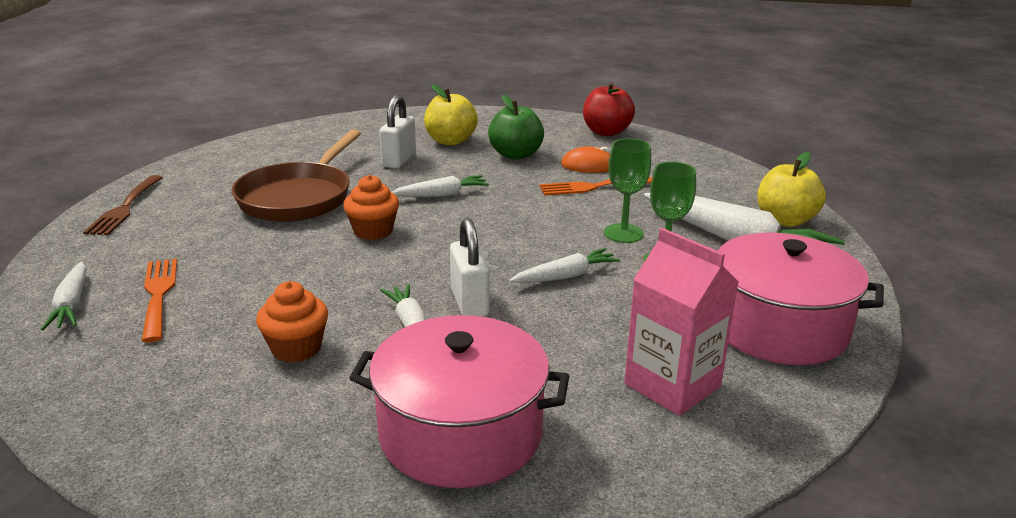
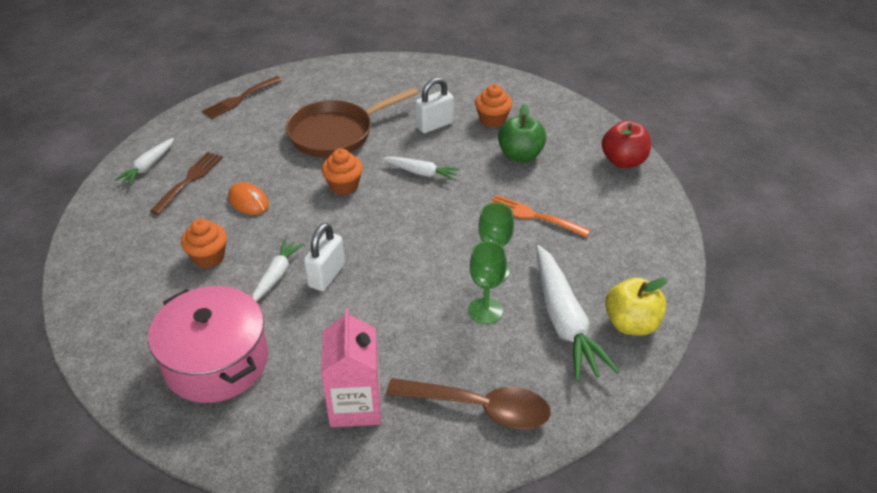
camera: 40 degrees right, 15 degrees up
(158, 295) = (189, 180): orange fork -> brown fork
(450, 141) = (492, 120): yellow apple -> orange cupcake
(565, 276) = (406, 286): white carrot -> none
(589, 165) = (559, 192): orange mouse -> orange mouse (248, 201)
(778, 327) = (479, 408): pink pot -> brown spoon

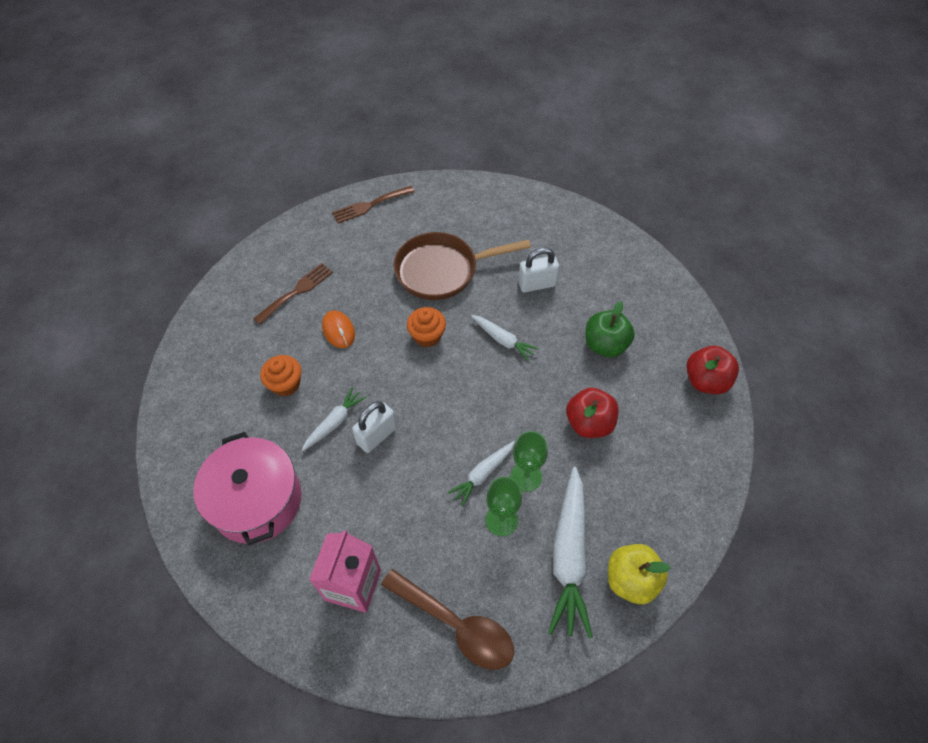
camera: 20 degrees right, 15 degrees up
(148, 166) = (267, 266): white carrot -> white carrot (483, 474)
(492, 120) = (595, 292): orange cupcake -> none
(533, 216) = (589, 423): orange fork -> red apple

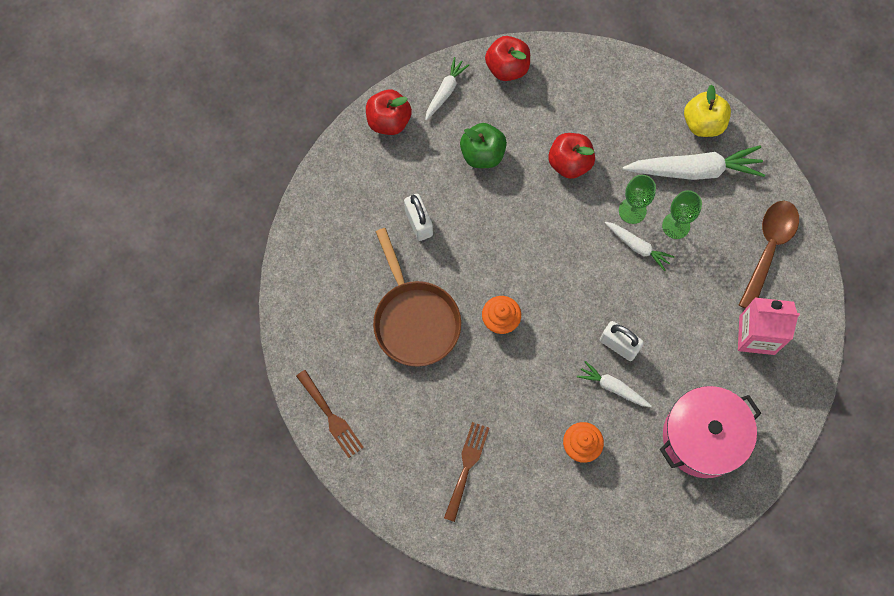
camera: 100 degrees left, 15 degrees up
(296, 291) = (466, 467): brown fork -> brown fork turned 75 degrees clockwise
(338, 330) = (509, 409): orange mouse -> none
(503, 340) = (493, 247): white carrot -> white carrot (445, 91)
(646, 273) = (389, 121): none -> red apple

